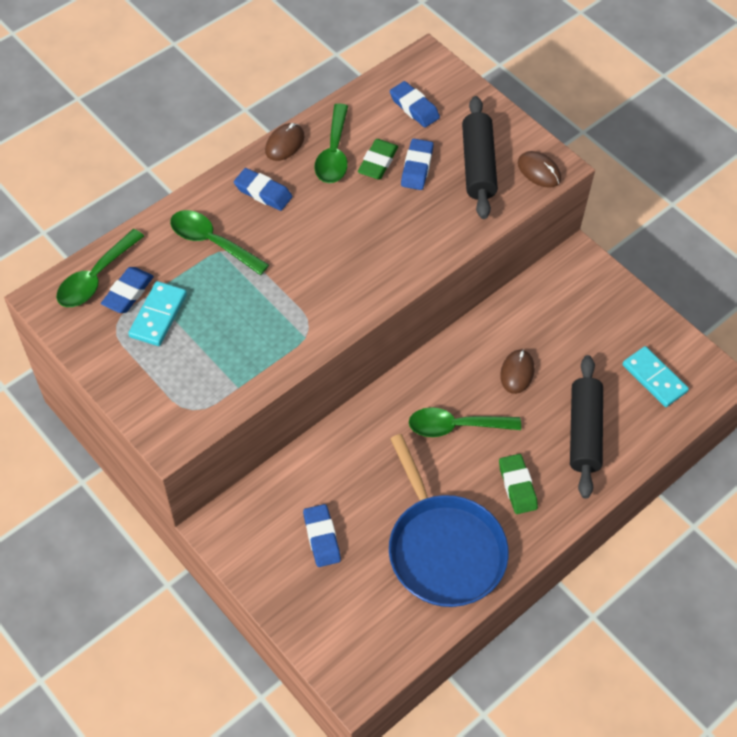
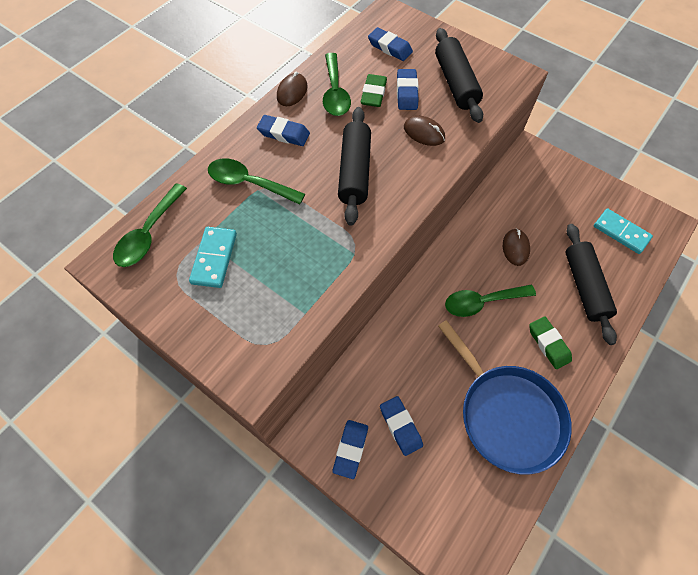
camera: 10 degrees left, 5 degrees up
(128, 293) = (182, 242): blue eraser -> blue eraser (350, 449)
(330, 250) = (354, 172): none -> black rolling pin
(539, 171) = (505, 80): brown mouse -> brown mouse (424, 133)

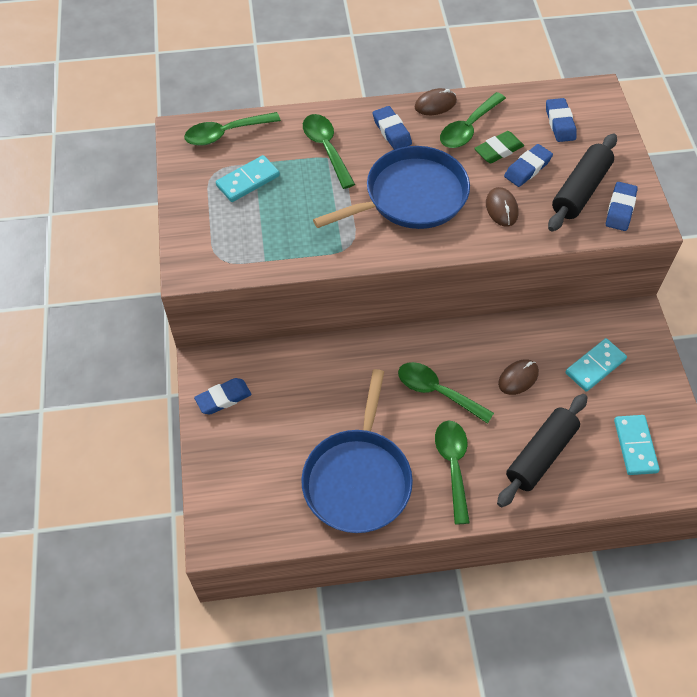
camera: 45 degrees right, 5 degrees down
(354, 172) = (411, 196): black rolling pin -> blue pan
(400, 426) = (273, 416): blue eraser -> blue eraser (620, 209)
(545, 201) = (595, 366): none -> turquoise domino
(548, 344) = (453, 465): green eraser -> green spoon

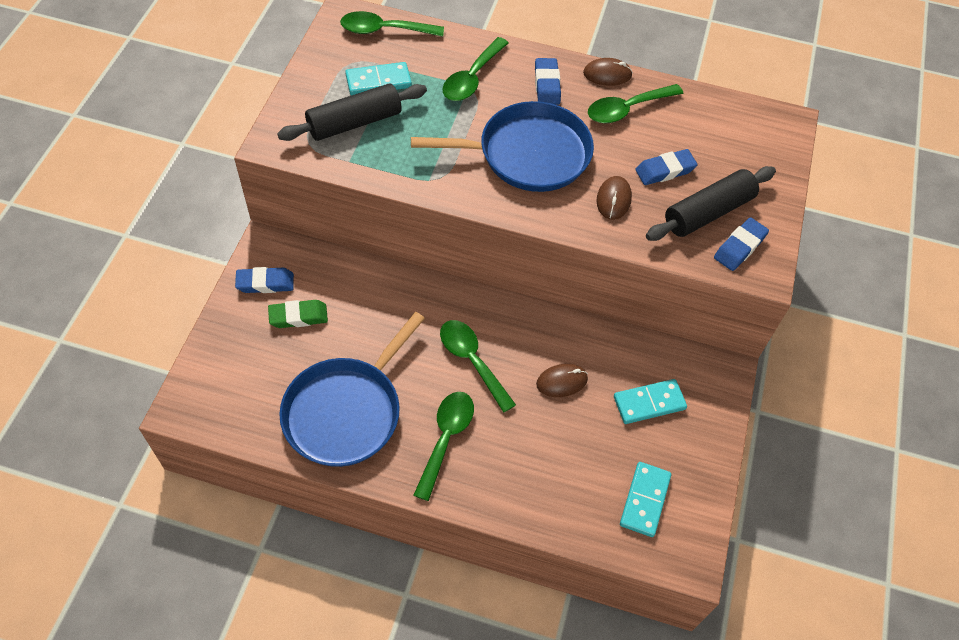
camera: 20 degrees right, 0 degrees up
(326, 148) = (472, 78): green spoon -> green spoon turned 150 degrees counterclockwise
(498, 150) = (645, 142): green eraser -> green eraser (298, 316)
(541, 455) = (540, 466): black rolling pin -> black rolling pin (354, 122)
(560, 123) = (727, 138): blue eraser -> none

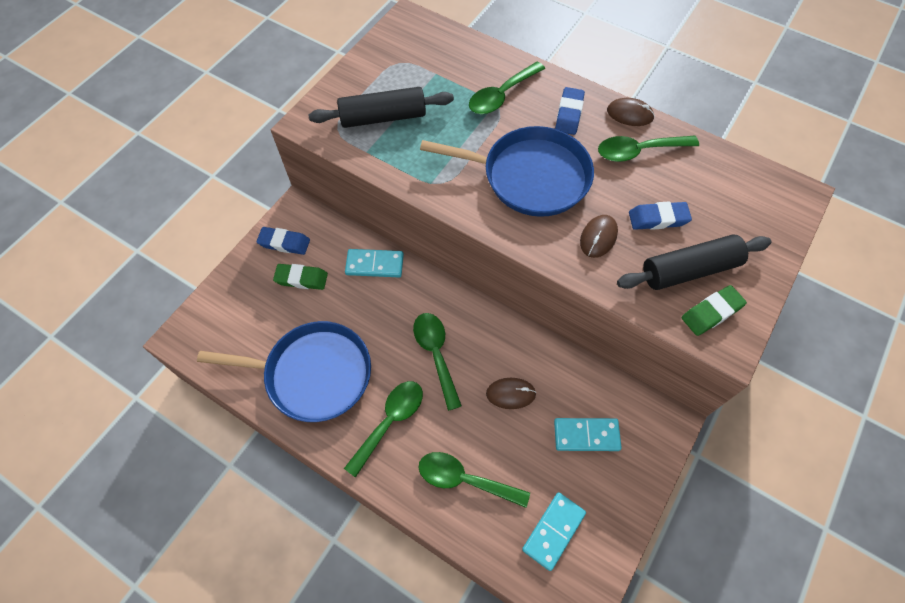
camera: 20 degrees right, 5 degrees up
(346, 411) = (313, 374): blue pan -> blue pan turned 135 degrees counterclockwise
(378, 81) = (417, 83): turquoise domino -> turquoise domino (374, 264)
(384, 30) = (437, 38): green spoon -> green spoon (464, 479)
(739, 247) = (711, 312): blue eraser -> green eraser

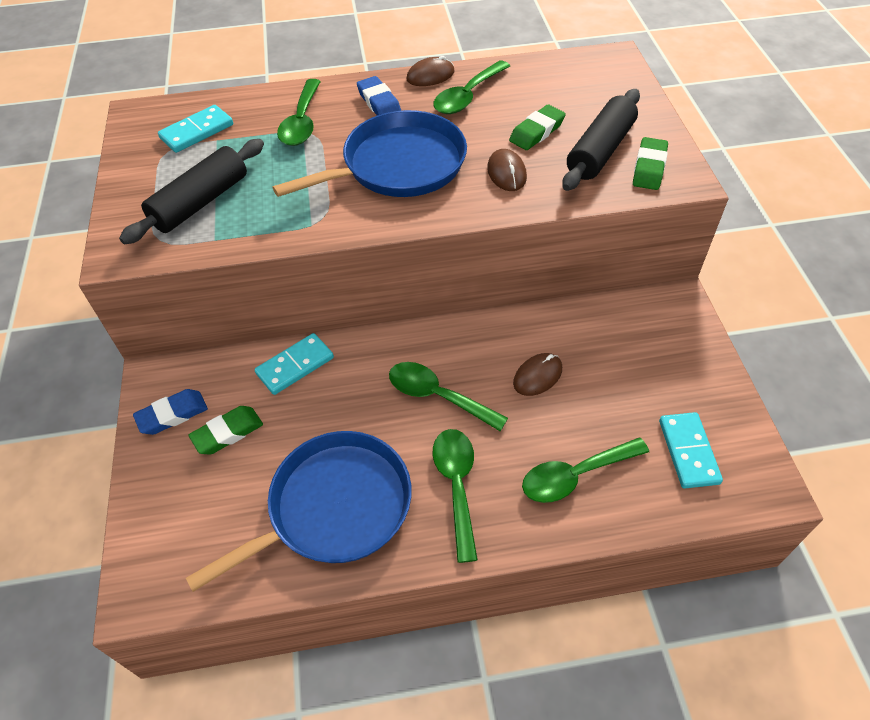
camera: 40 degrees left, 10 degrees down
(586, 435) = (631, 359): turquoise domino -> turquoise domino (197, 132)
(658, 219) = (537, 132): blue eraser -> green eraser

